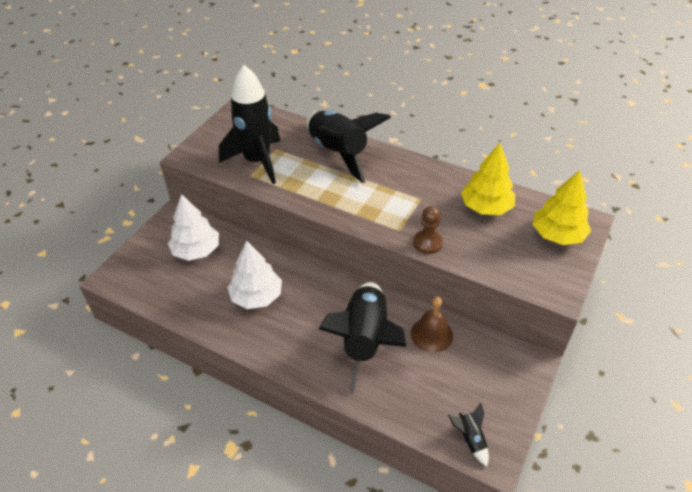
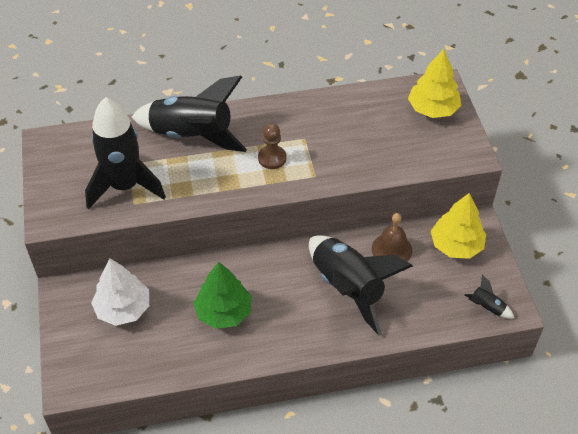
camera: 40 degrees left, 5 degrees up
(256, 296) = (224, 312): white tree -> green tree
(427, 243) = (347, 174): brown pawn -> brown pawn (272, 158)
(486, 207) = (361, 116): yellow tree -> yellow tree (456, 245)

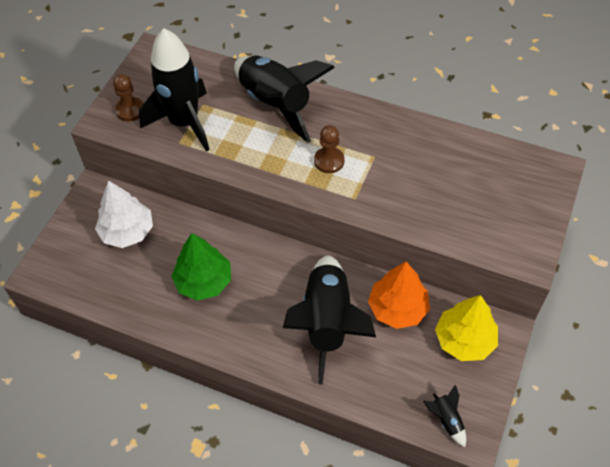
camera: 35 degrees right, 5 degrees up
(66, 199) = (130, 110): none -> brown pawn
(391, 249) = (397, 308): brown bell -> orange tree
(433, 109) = (525, 189): yellow tree -> none

